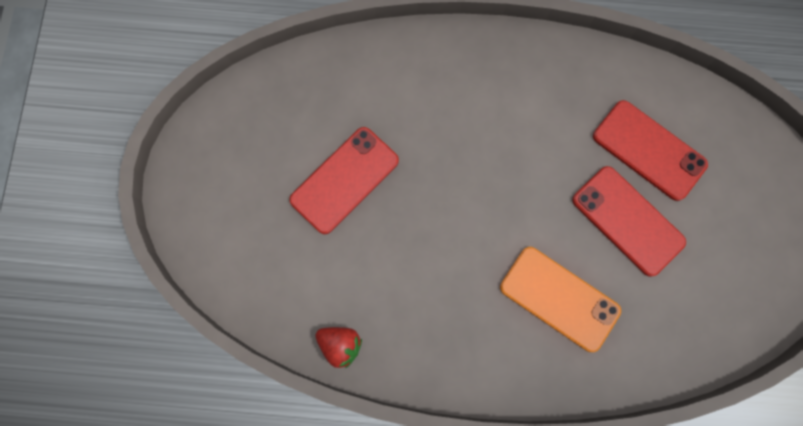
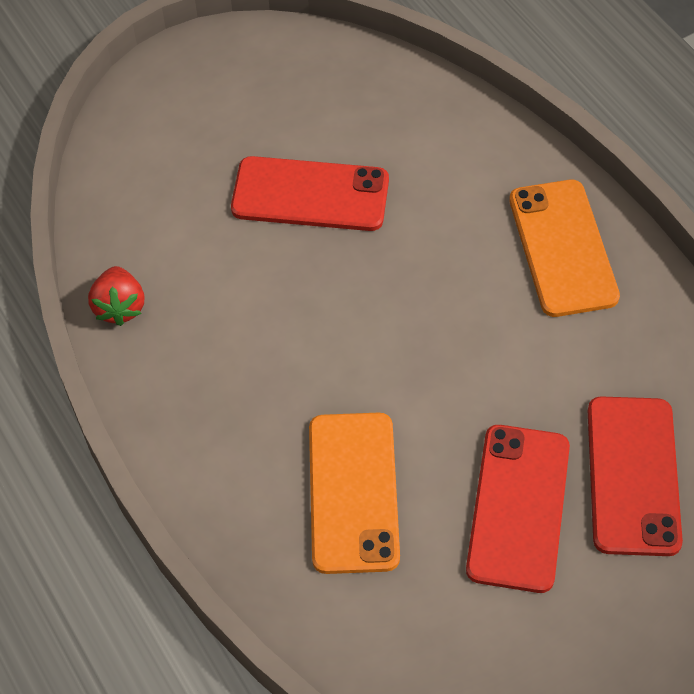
camera: 55 degrees right, 20 degrees down
(487, 75) = (562, 248): none -> orange phone

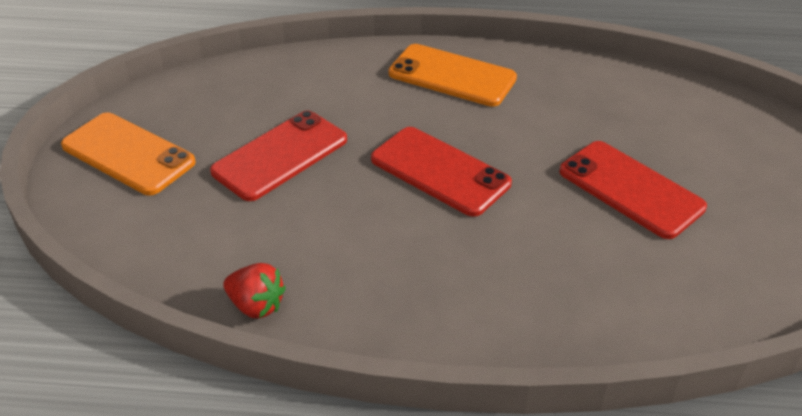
camera: 55 degrees left, 15 degrees down
(353, 492) = (552, 260): orange phone -> orange phone (128, 154)
(633, 475) = (646, 132): red phone -> red phone (440, 171)

